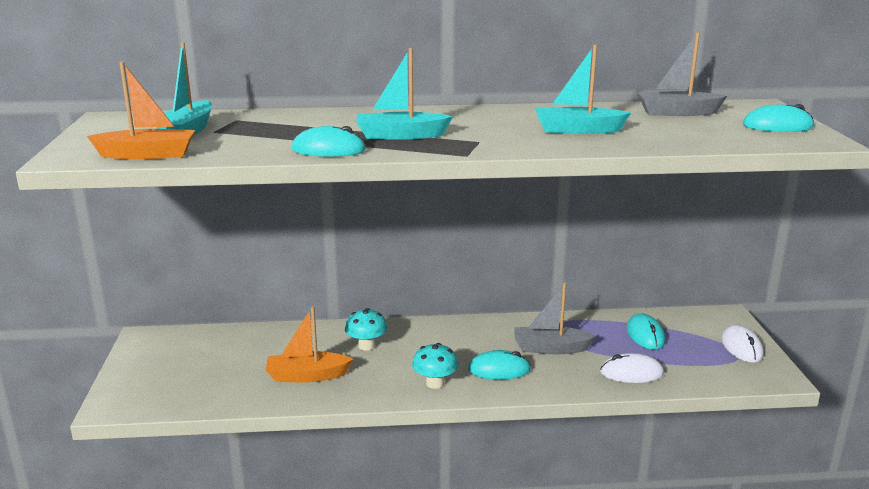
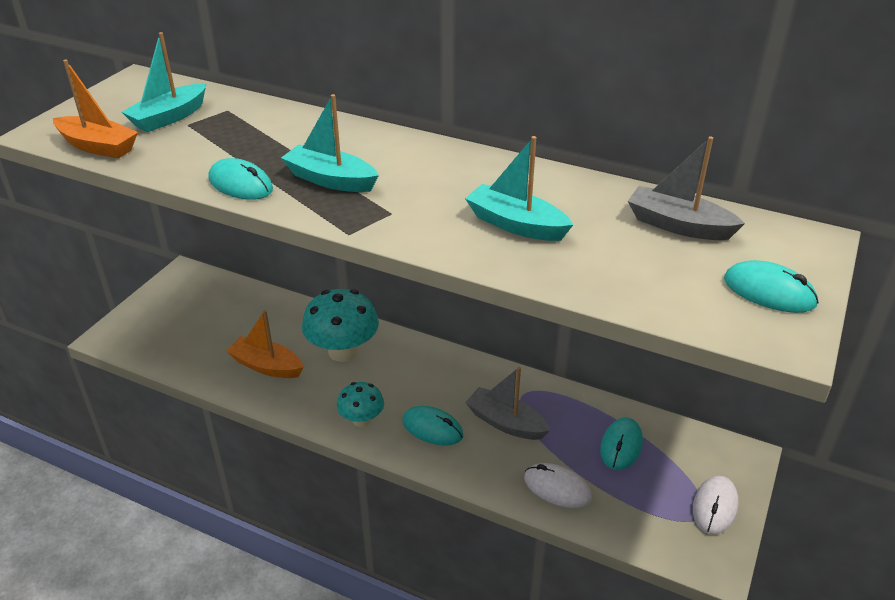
camera: 30 degrees right, 15 degrees up
(366, 346) = (343, 351): turquoise mushroom -> turquoise mushroom, size x1.74

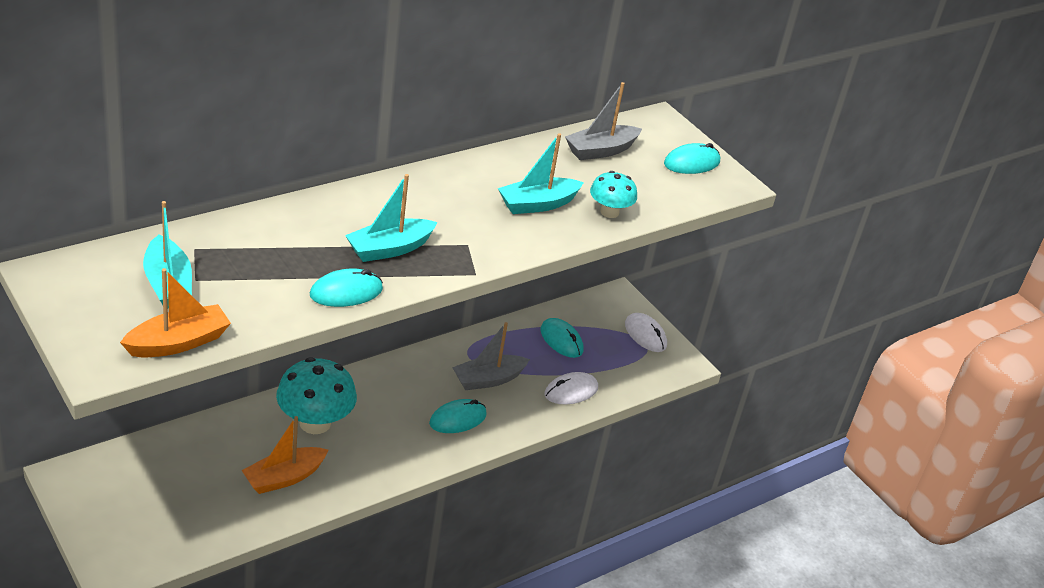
camera: 65 degrees left, 0 degrees up
(361, 420) = (410, 452): turquoise mushroom -> turquoise mushroom (609, 212)

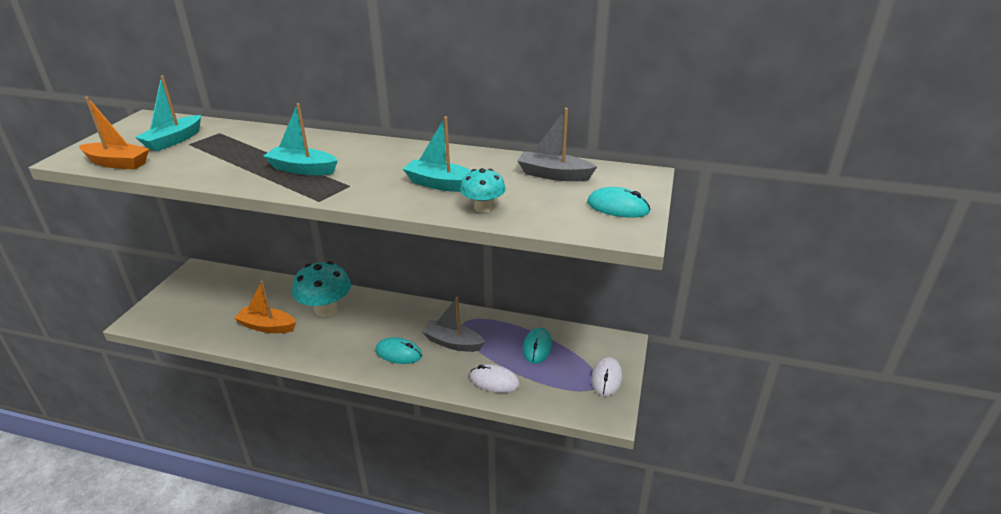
camera: 55 degrees right, 5 degrees down
(346, 292) = (233, 177): turquoise mouse -> none

